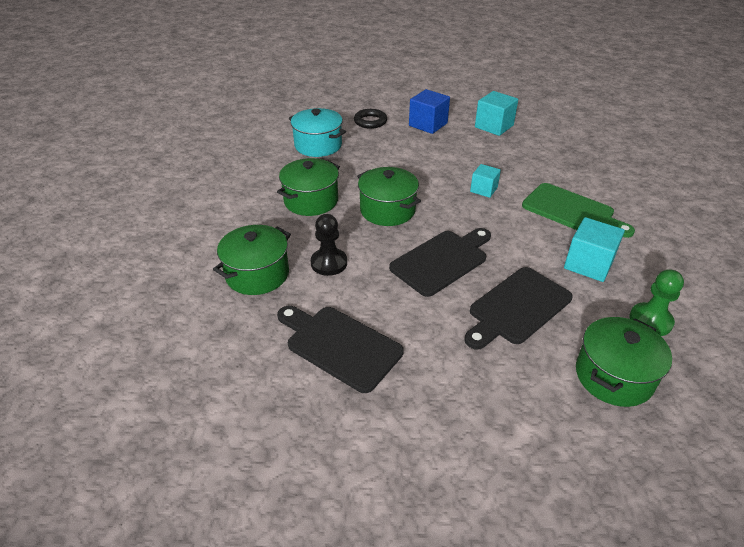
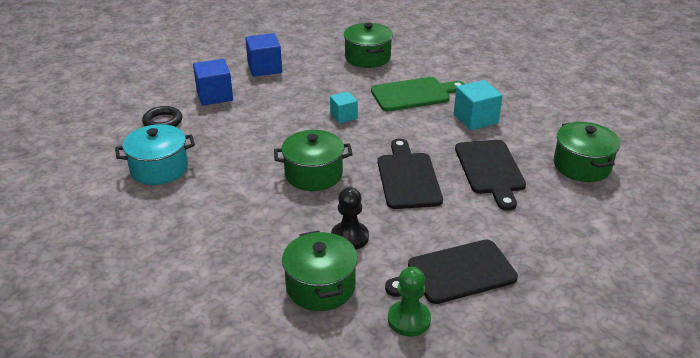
camera: 55 degrees left, 5 degrees down
(311, 201) = (247, 210): green pot -> green pot (367, 57)
(494, 126) = (264, 68): turquoise cube -> blue cube
(650, 321) = (547, 126): green pawn -> green pawn (409, 319)

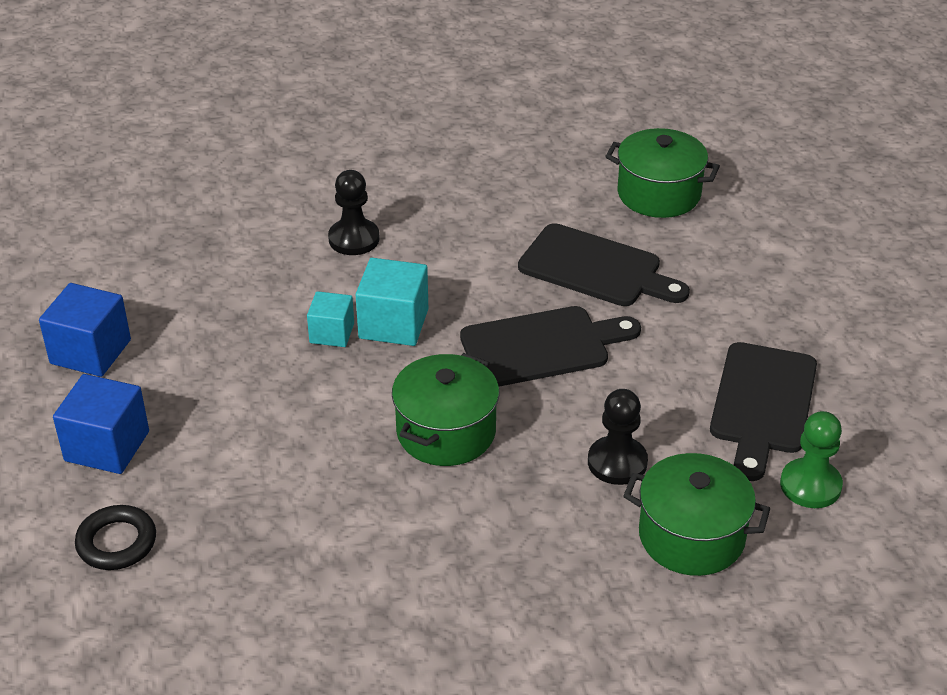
camera: 55 degrees left, 5 degrees up
(159, 168) = (256, 599): turquoise pot -> none
(367, 57) = (200, 231): green pot -> none
(408, 177) = (542, 346): black cutting board -> black cutting board turned 135 degrees clockwise
(414, 94) = (354, 239): green cutting board -> black pawn
(475, 119) = (474, 218): turquoise cube -> turquoise cube (393, 324)

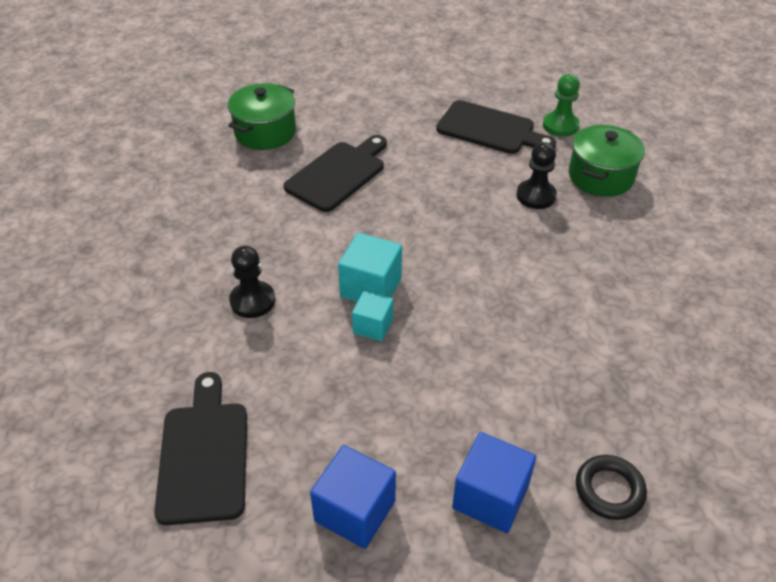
camera: 80 degrees left, 5 degrees up
(446, 432) = (498, 272): green pot -> none
(542, 346) = (416, 212): black cutting board -> black cutting board (204, 454)

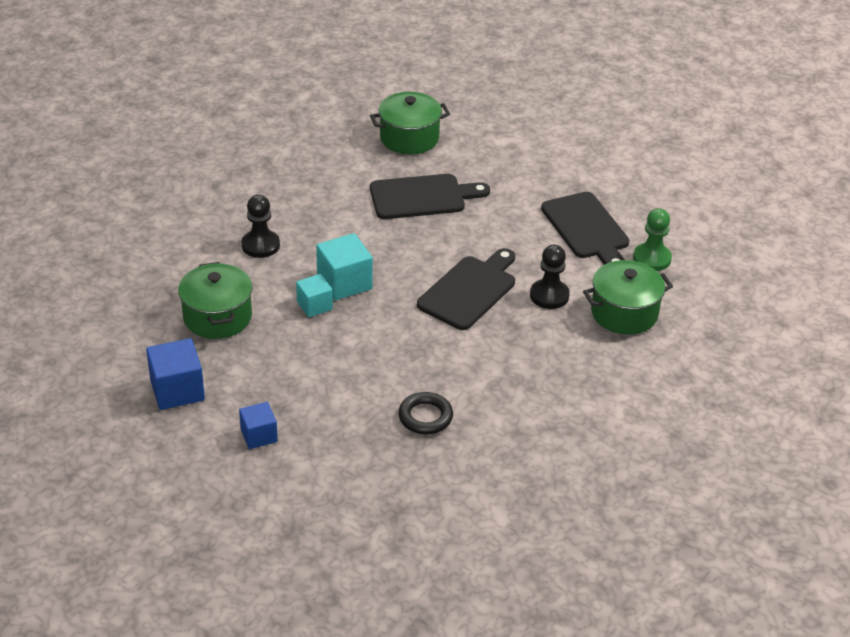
camera: 40 degrees right, 5 degrees down
(204, 454) = (134, 310): black cutting board -> black cutting board (470, 290)
(298, 400) = (217, 317): none -> green pot
(490, 497) = (259, 435): blue cube -> blue cube, size x0.63
(609, 490) = (332, 481): black ring -> black ring (425, 417)

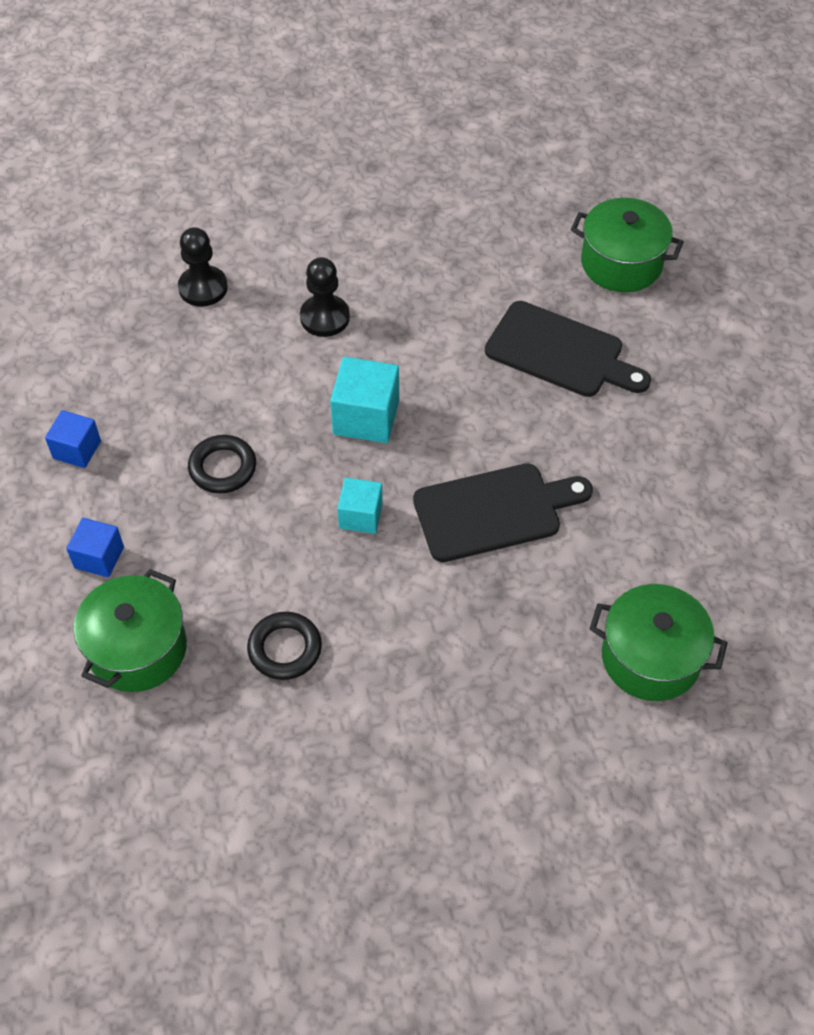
camera: 40 degrees right, 15 degrees up
(177, 390) = (77, 450): blue cube -> blue cube, size x0.63
(217, 317) = (198, 383): green pot -> green pot (137, 649)
(285, 351) = (222, 468): none -> black ring
(314, 305) = (307, 428): turquoise cube -> turquoise cube (360, 516)
(549, 295) = (581, 576): black pawn -> black pawn (203, 288)
(587, 229) = (719, 510): black cutting board -> none
(652, 258) = (763, 601): green pawn -> none

